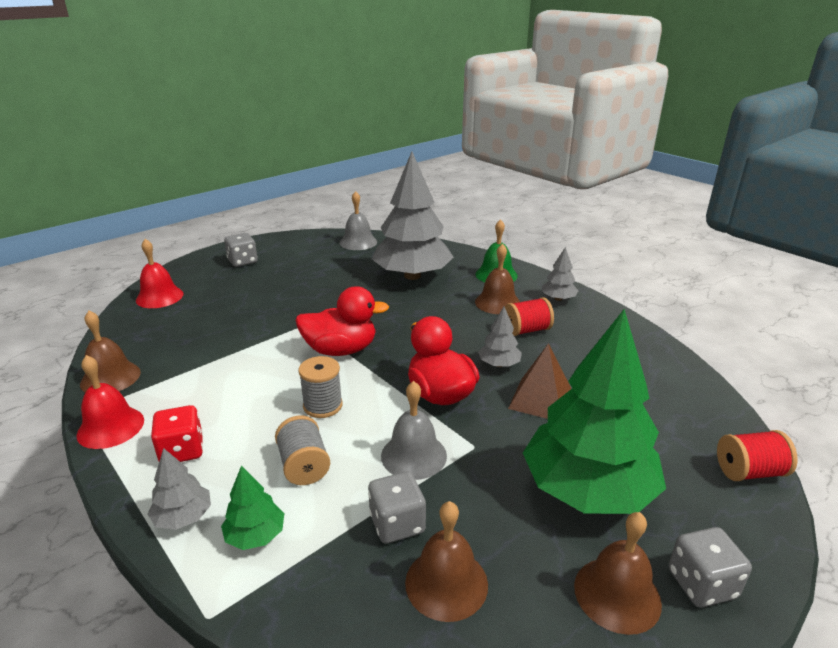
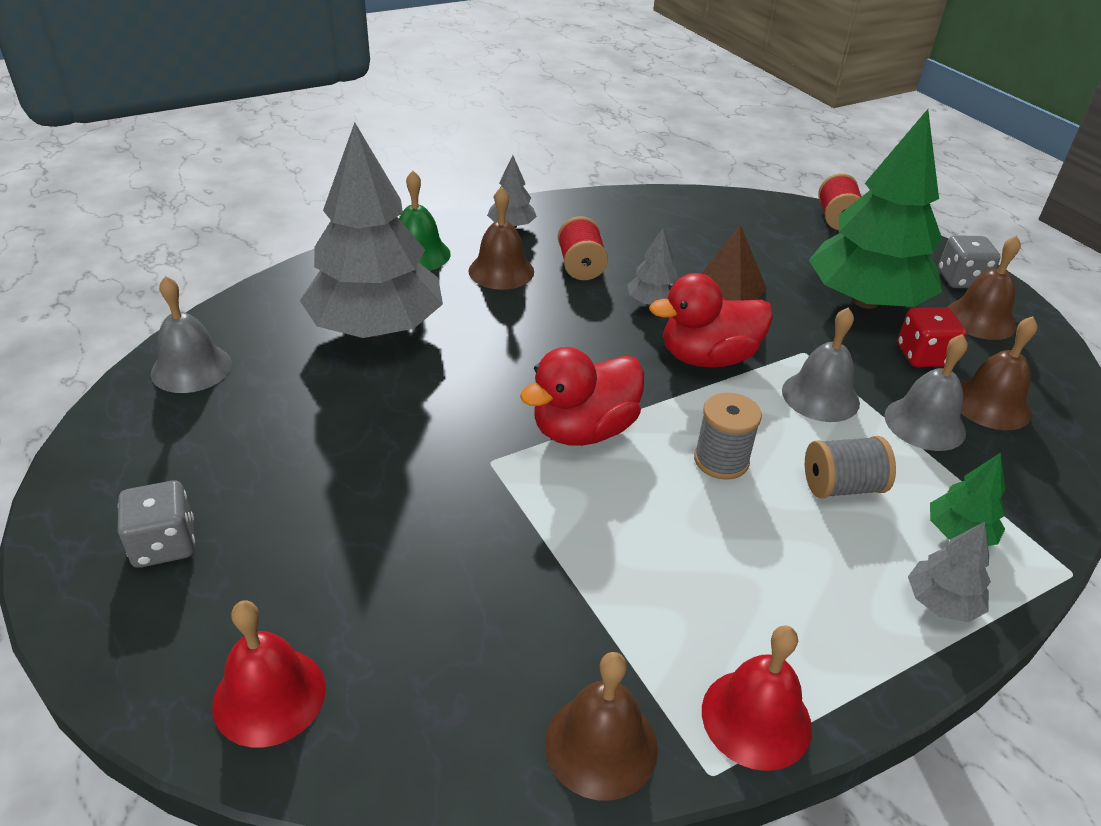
camera: 80 degrees left, 10 degrees up
(182, 451) = (815, 613): red dice -> red dice (923, 356)
(341, 350) = (584, 430): red duck -> red duck turned 135 degrees counterclockwise
(397, 524) = (924, 423): grey dice -> grey bell

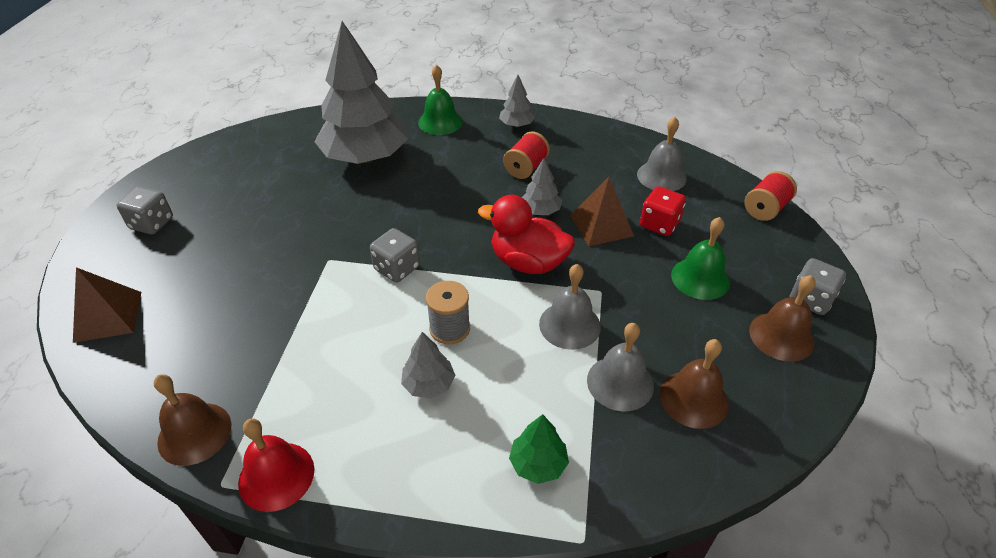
camera: 40 degrees right, 5 degrees up
(191, 368) = (259, 141): grey bell -> grey bell (661, 176)
(269, 696) = (108, 316): red bell -> brown pyramid
(501, 271) = (474, 151): brown bell -> none
(584, 430) = (397, 268): red duck -> grey dice
(841, 486) = (502, 387): grey spool -> none
(865, 301) = (700, 278): green tree -> green bell
(923, 356) = (689, 338): red dice -> red dice (659, 224)
(941, 603) = (464, 494): grey tree -> grey tree (429, 384)

